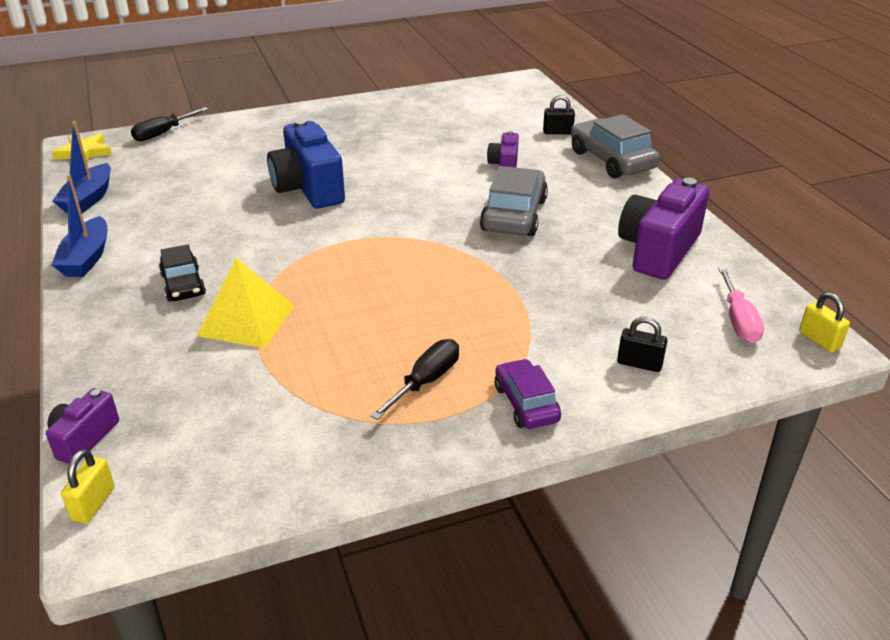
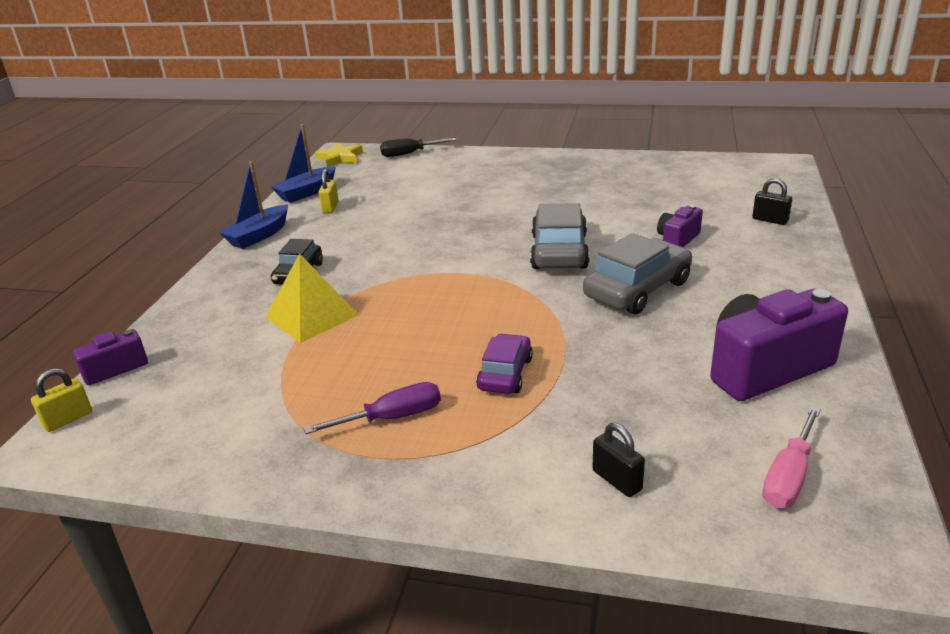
camera: 35 degrees right, 5 degrees down
(308, 188) = (473, 221): blue camera -> none
(425, 381) = (392, 418): black screwdriver -> purple screwdriver
(526, 403) = (458, 474): purple car -> purple car (505, 374)
(611, 160) = (805, 261): grey car -> grey car (559, 251)
(819, 340) = (881, 540): yellow padlock -> yellow padlock (330, 207)

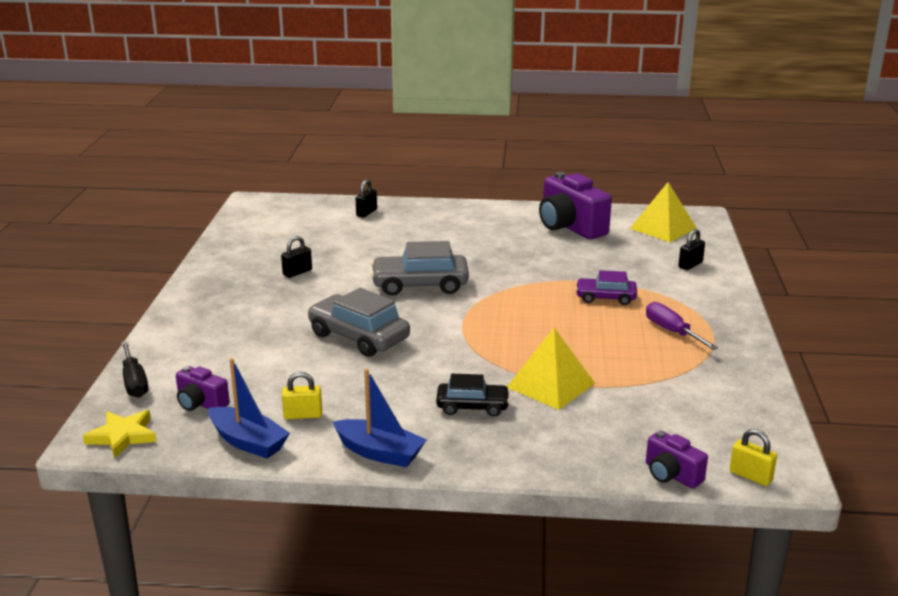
camera: 100 degrees left, 5 degrees down
(594, 193) = (297, 272): none -> black padlock
(637, 289) = (481, 257): grey car -> grey car (358, 337)
(677, 240) = (399, 243): purple camera -> purple camera (201, 403)
(789, 476) = (663, 228): pink screwdriver -> yellow pyramid

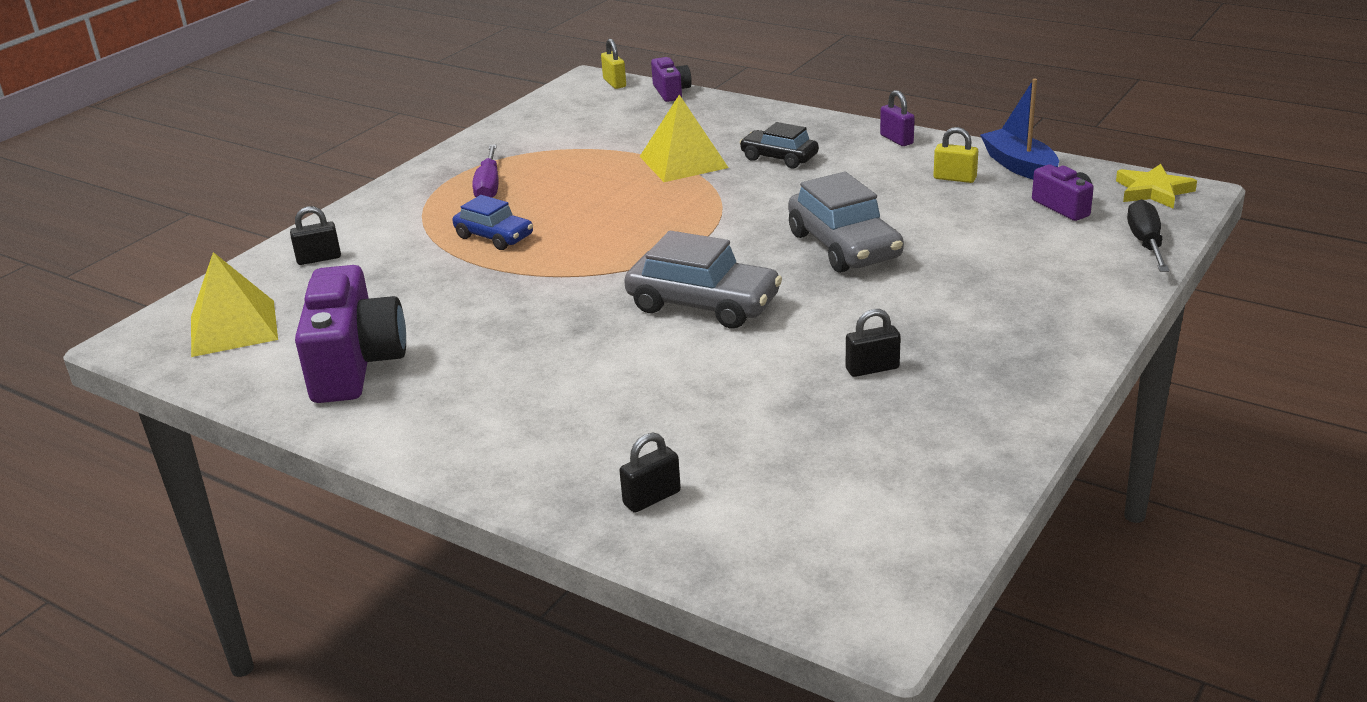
camera: 150 degrees left, 5 degrees up
(379, 453) = (896, 139): blue boat -> purple padlock
(605, 298) = (494, 236): purple car -> blue car

